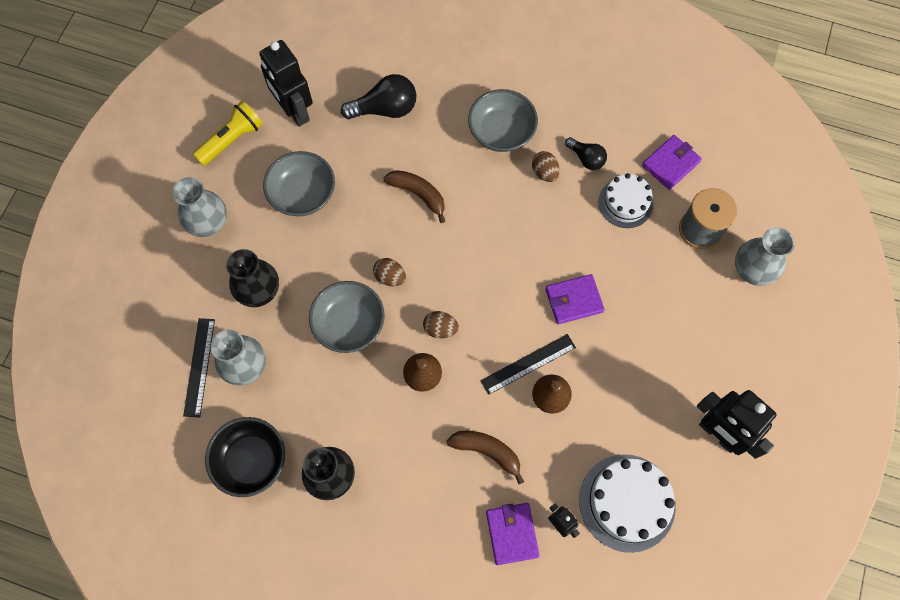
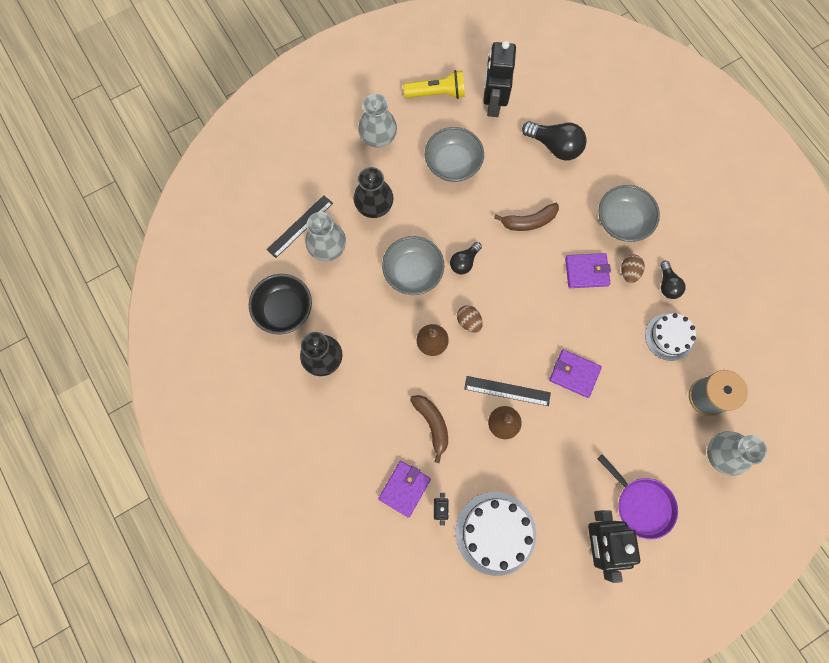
camera: 40 degrees right, 5 degrees up
(390, 277) = (464, 262): brown egg -> black light bulb
(418, 194) = (529, 221): brown banana -> brown banana turned 90 degrees clockwise
(670, 164) = (726, 335): purple wallet -> purple wallet (586, 272)
(726, 368) = (641, 504): none -> purple pan

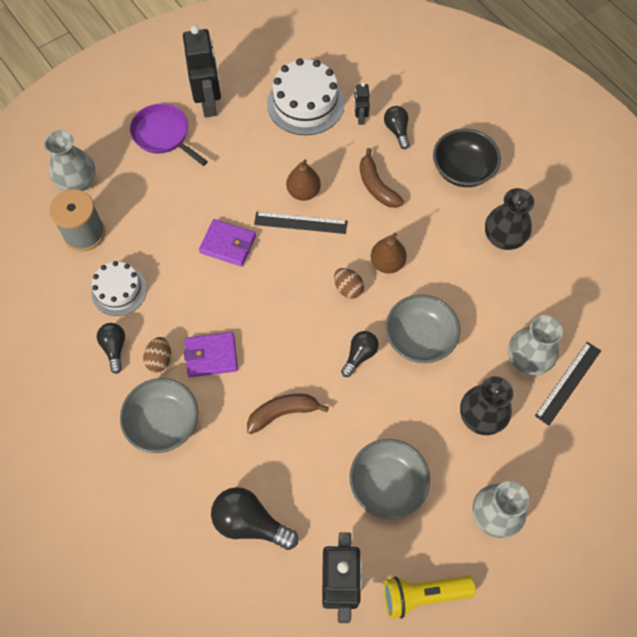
camera: 175 degrees right, 10 degrees down
(284, 309) = (560, 285): black bowl -> black bowl (463, 170)
(404, 488) = (397, 131): purple wallet -> black light bulb

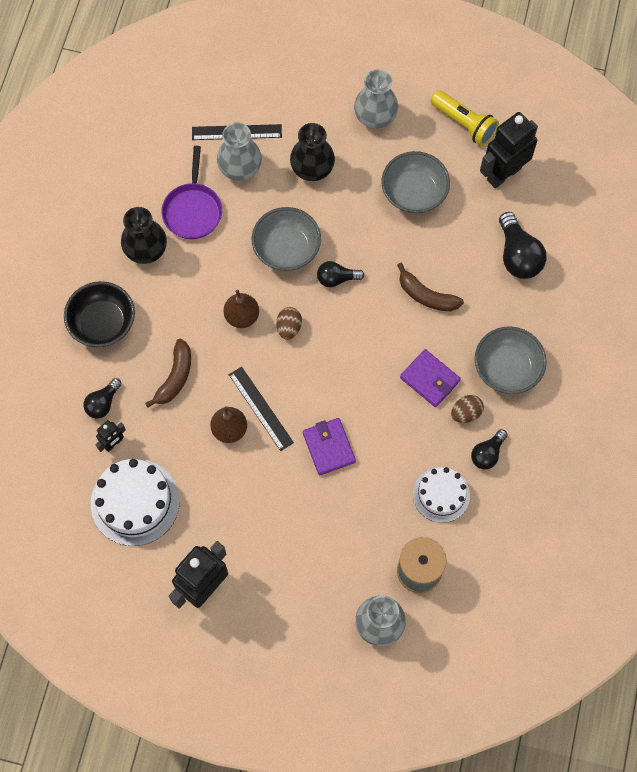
camera: 130 degrees left, 5 degrees up
(163, 135) = (270, 596): purple pan -> purple pan (193, 210)

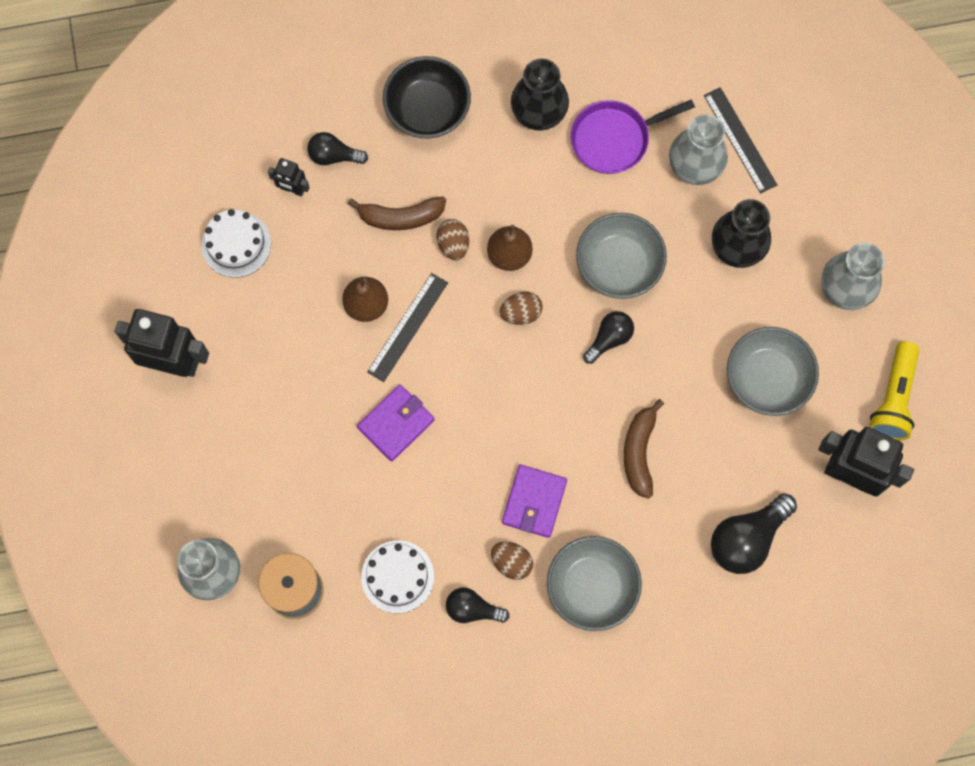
camera: 65 degrees right, 5 degrees up
(135, 502) = (236, 244): white cake -> white cake, size x0.64
(215, 350) = (453, 244): none -> brown egg
(336, 278) = (609, 339): black light bulb -> black light bulb turned 75 degrees clockwise

